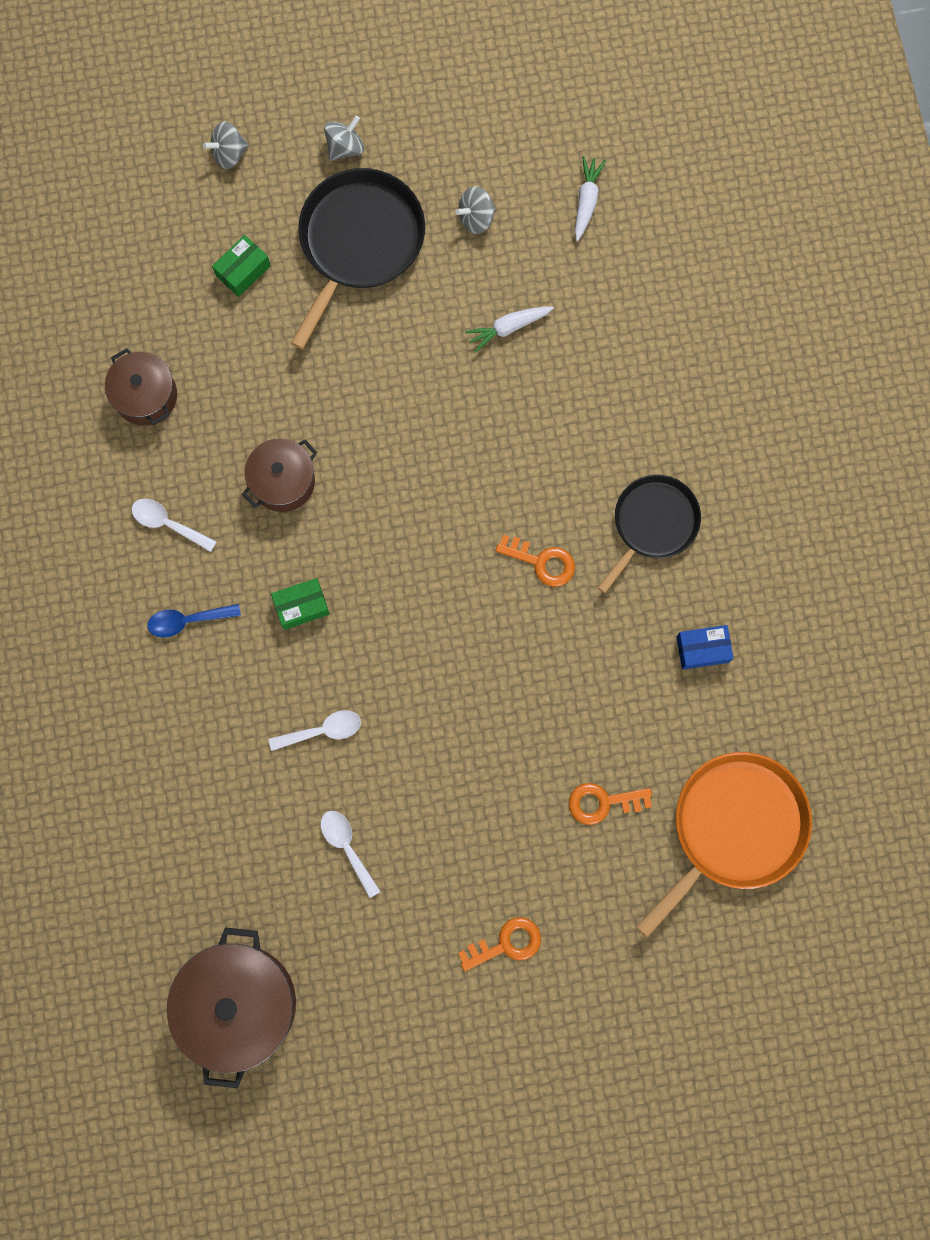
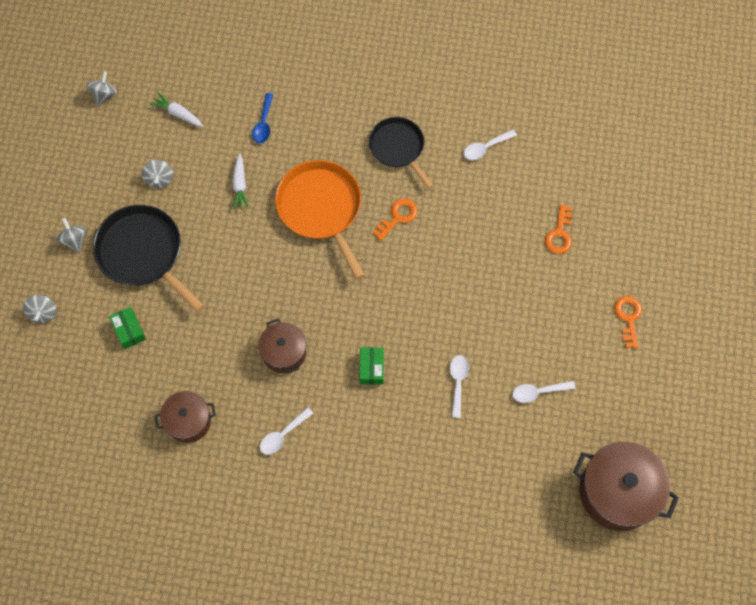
camera: 70 degrees left, 10 degrees down
(187, 621) = (354, 443): blue spoon -> blue spoon (263, 124)
(576, 92) = (104, 95): none -> grey spinning top
(702, 649) = (485, 148): blue box -> white spoon
(733, 827) = (598, 168): orange pan -> orange pan (321, 208)

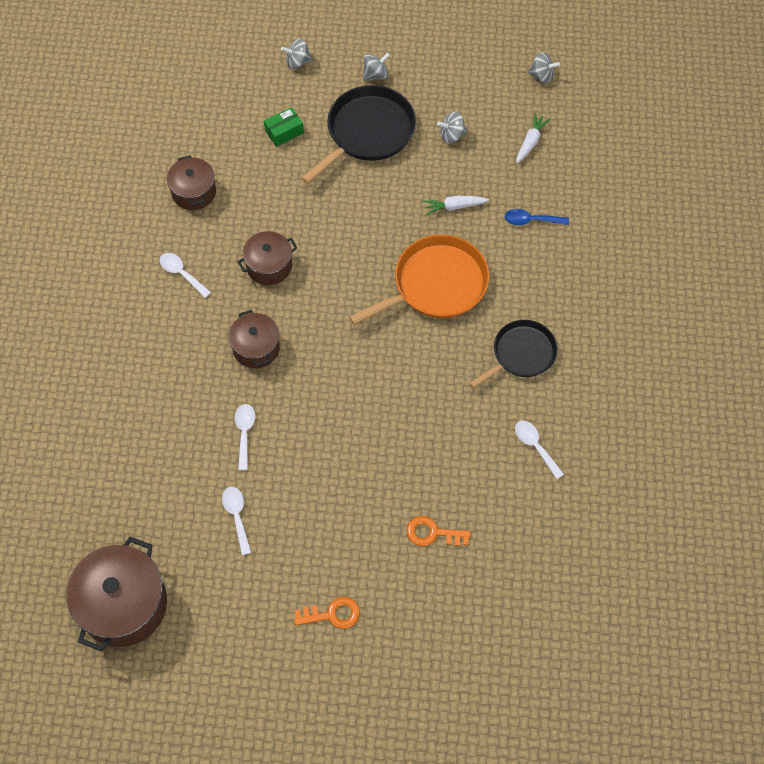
camera: 85 degrees right, 5 degrees down
(371, 368) = (256, 348): green box -> brown pot
(398, 217) = (434, 360): orange key -> none
(458, 382) = (244, 433): white spoon -> white spoon turned 90 degrees counterclockwise

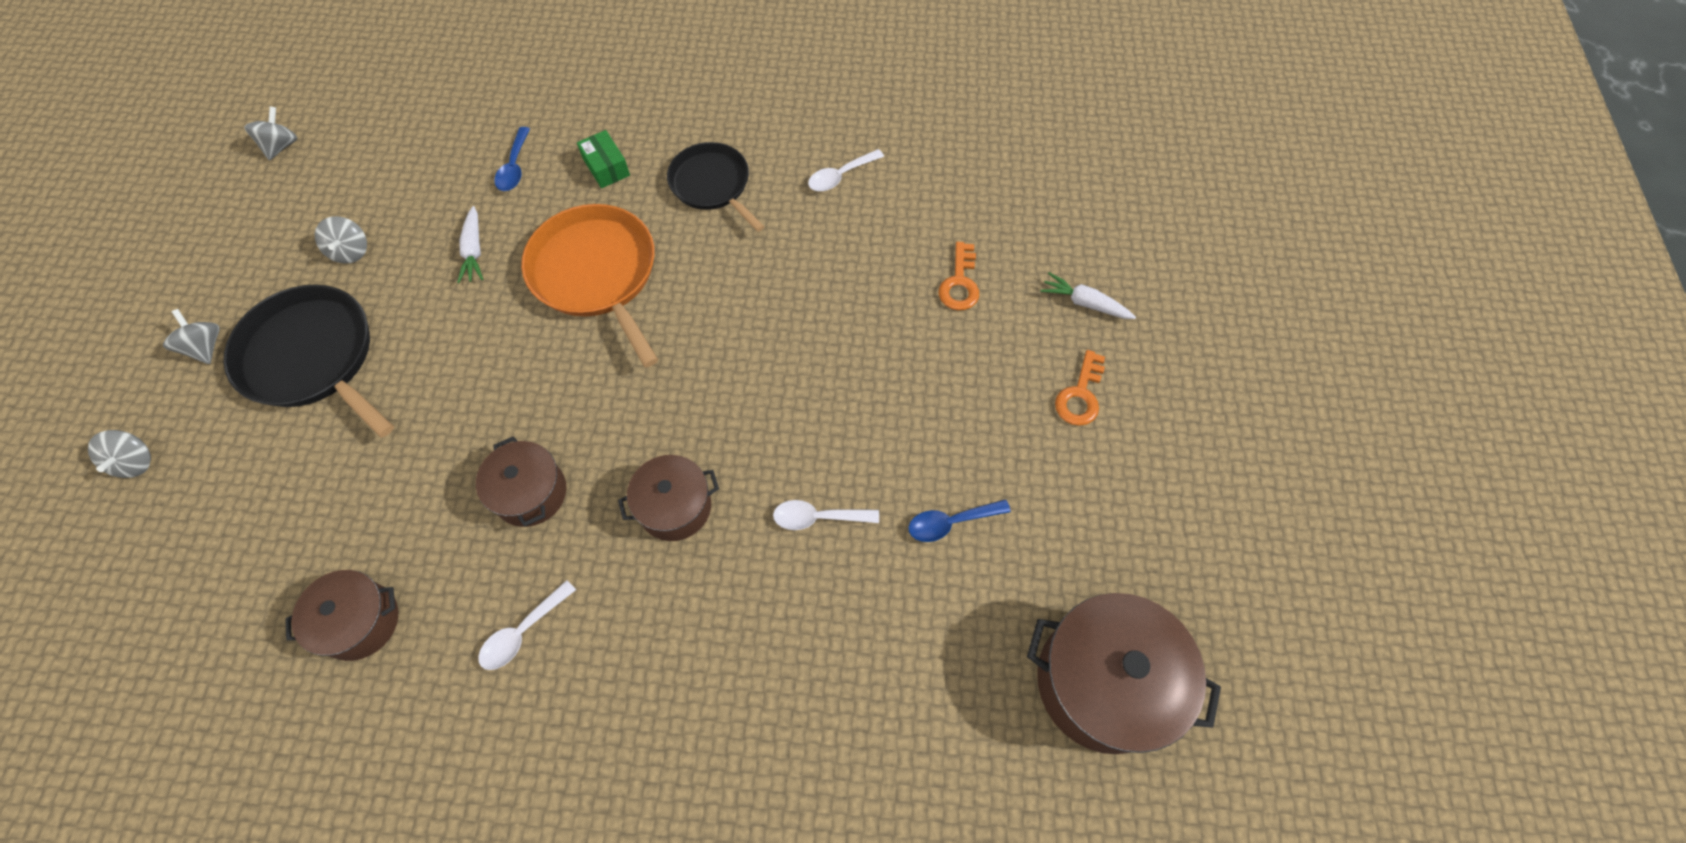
camera: 90 degrees left, 0 degrees up
(237, 516) = (950, 522): white spoon -> blue spoon
(284, 132) = (276, 478): green box -> green box (606, 167)
(332, 614) = (1080, 395): orange key -> orange key turned 150 degrees counterclockwise
(530, 142) = (388, 163): white carrot -> white carrot (1084, 303)

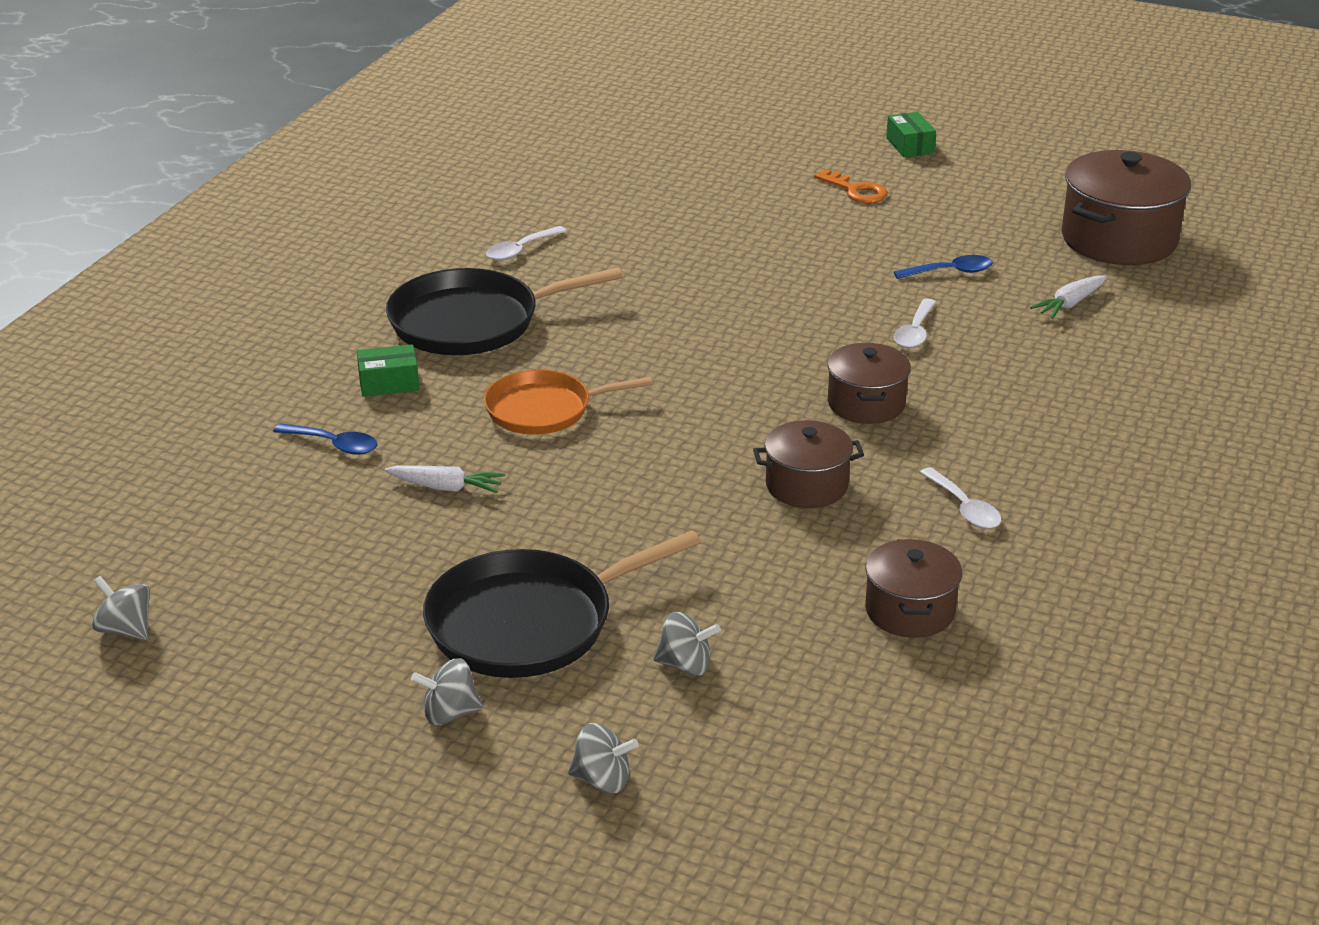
camera: 70 degrees left, 30 degrees down
(351, 251) = (374, 581): grey spinning top -> grey spinning top (685, 665)
(596, 274) = (544, 409): orange pan -> orange pan, size x0.66
(712, 185) = (472, 322): black pan -> black pan, size x1.52
(840, 176) = (520, 250): white spoon -> white spoon turned 60 degrees clockwise
(950, 522) = (950, 272): blue spoon -> blue spoon turned 105 degrees counterclockwise
(959, 283) = (700, 217): orange key -> none
(1084, 303) = (762, 168): white carrot -> white carrot (1069, 304)
(1210, 419) = (910, 145): none -> green box

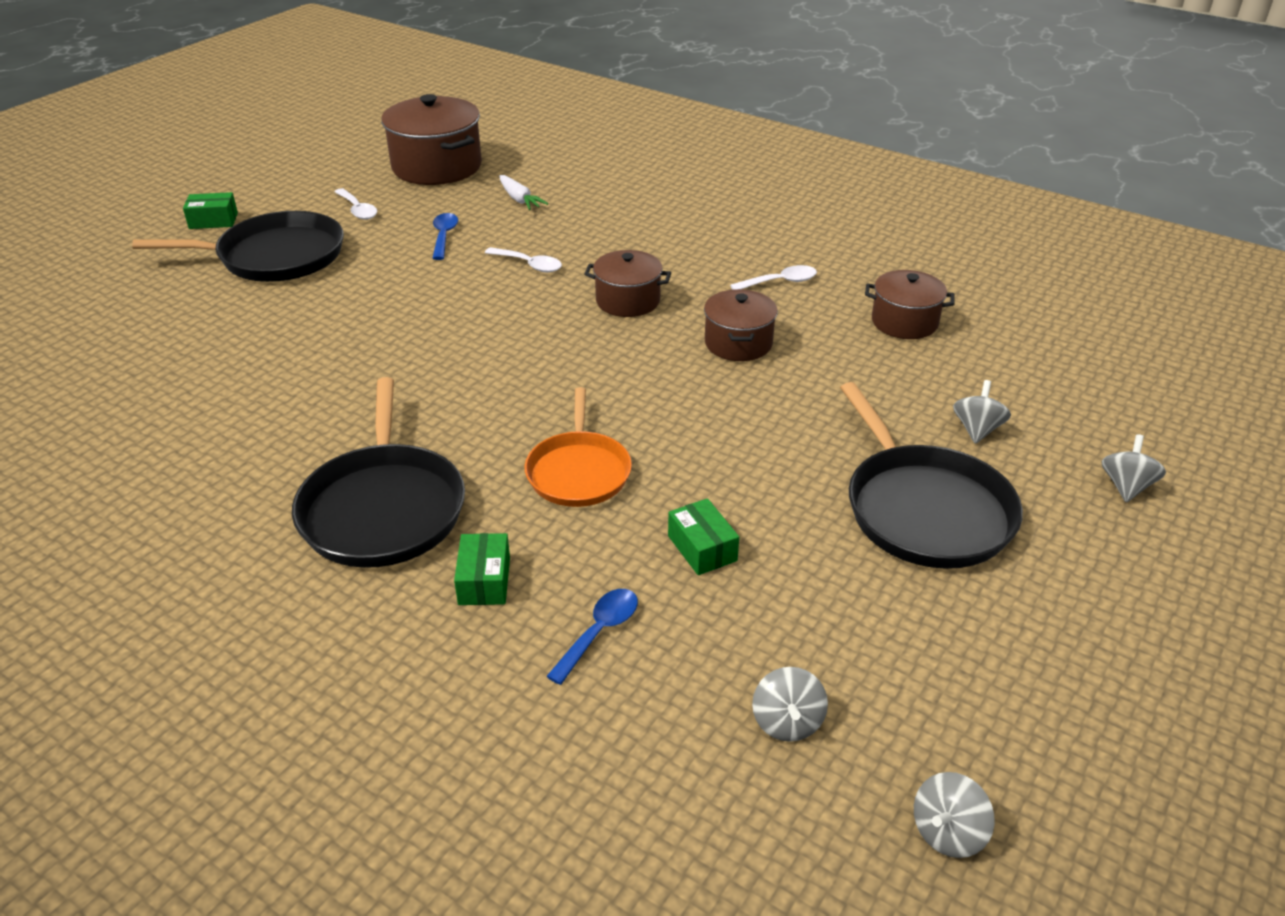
camera: 80 degrees left, 5 degrees up
(446, 487) = (702, 548): white carrot -> green box
(449, 713) = (1058, 568): grey spinning top -> grey spinning top (787, 722)
(520, 250) = (246, 461): white spoon -> white spoon (358, 210)
(856, 191) = (275, 256): orange key -> black pan

